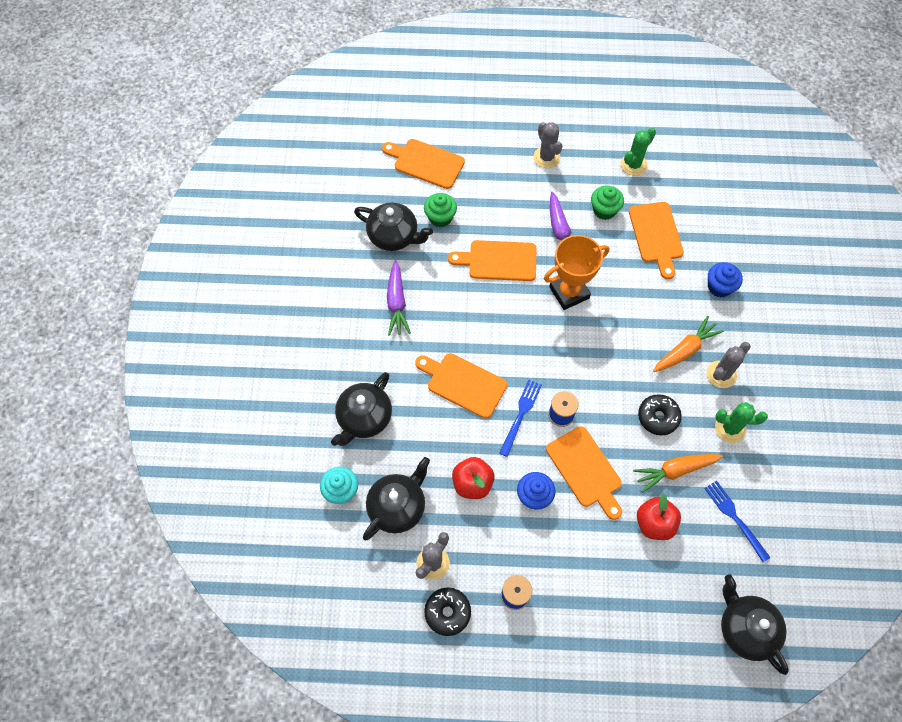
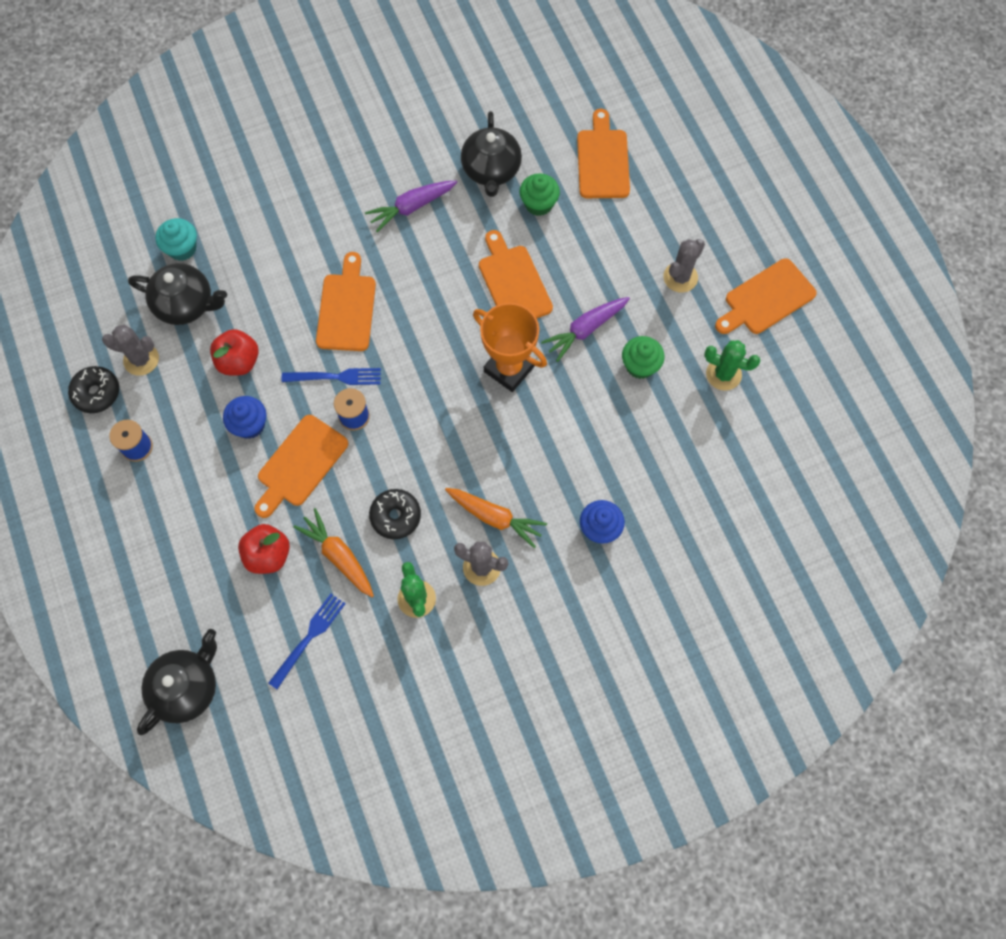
camera: 65 degrees right, 5 degrees up
(364, 418) = (266, 234): black teapot -> none
(656, 235) = (635, 434): orange cutting board -> orange cutting board (766, 299)

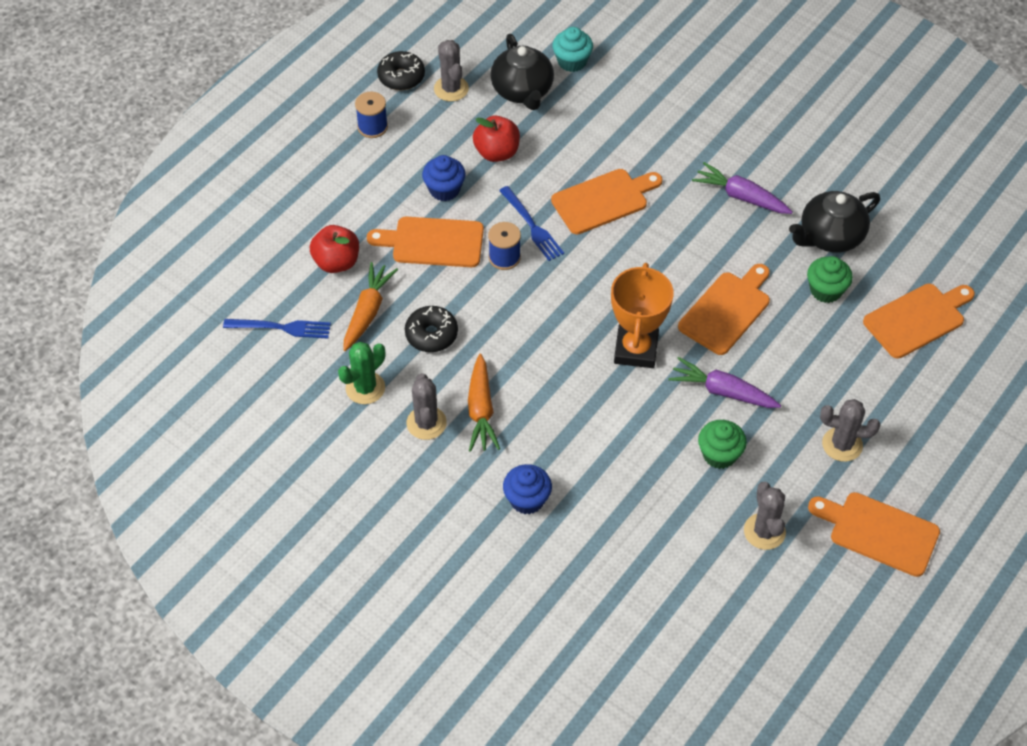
camera: 60 degrees right, 15 degrees down
(187, 687) = (189, 267): black teapot -> none
(723, 374) = (764, 531): green cactus -> grey cactus

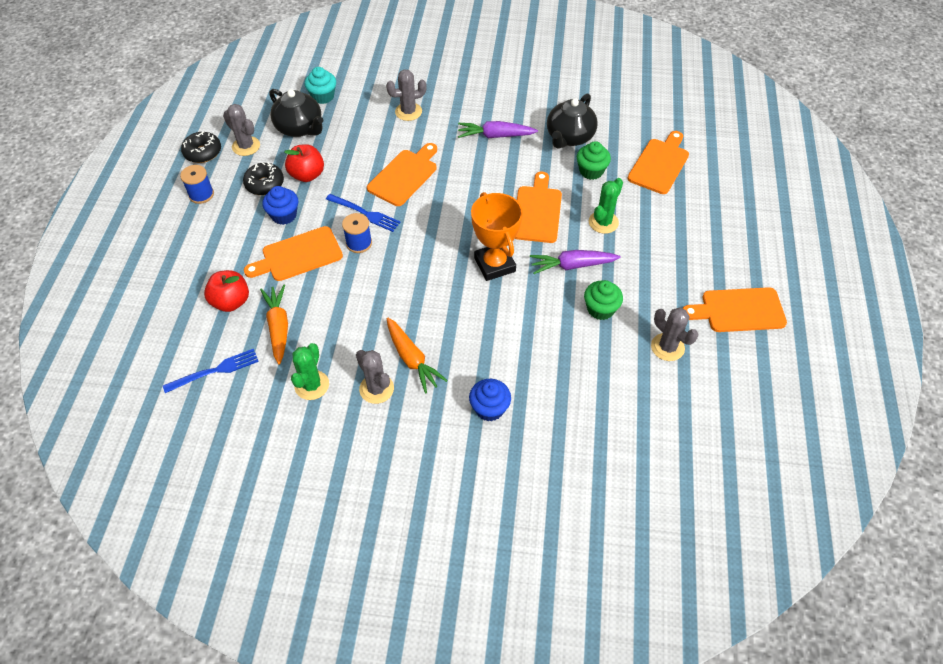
camera: 30 degrees left, 0 degrees up
(431, 334) = (339, 321): black donut -> black donut (265, 184)
(795, 358) = (603, 222): none -> green cactus
(842, 444) = (673, 264): grey cactus -> grey cactus (408, 112)

